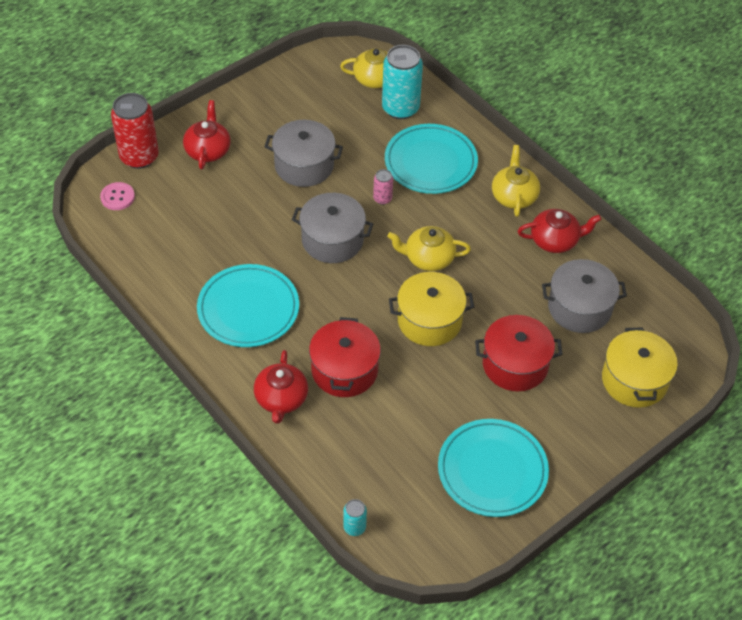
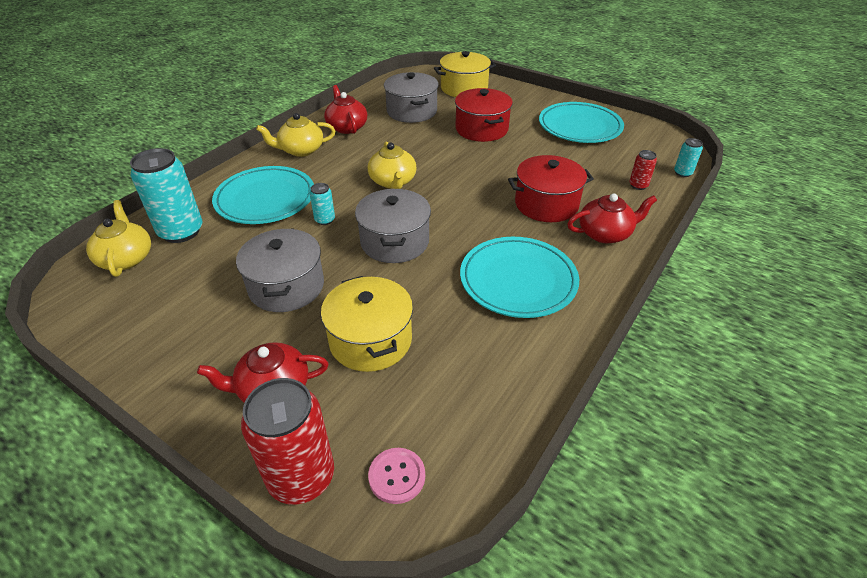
camera: 105 degrees left, 10 degrees down
(347, 468) = (638, 185): none -> red can
(382, 198) = (325, 220): pink can -> turquoise can
(429, 321) = (463, 170): yellow pot -> yellow pot (370, 340)

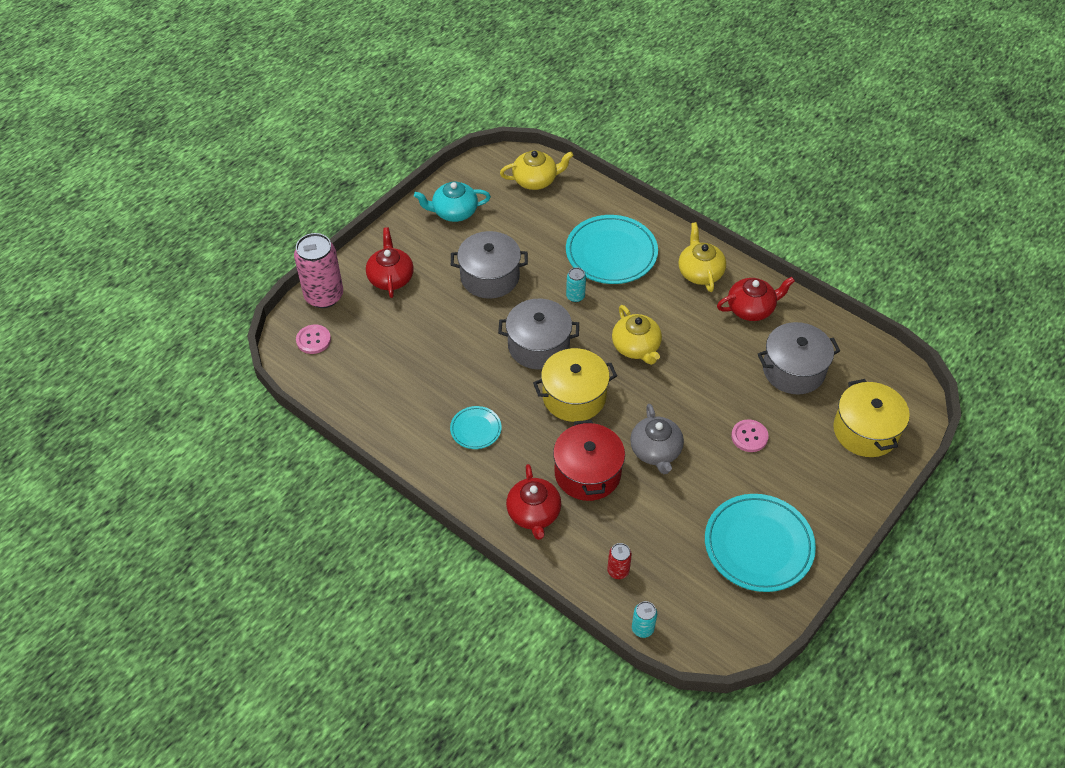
camera: 95 degrees right, 10 degrees up
(156, 331) = (454, 212): none -> turquoise teapot
(181, 231) = (567, 205): turquoise can -> none
(301, 477) = (324, 296): red can -> pink can
(370, 340) = (424, 328): yellow pot -> yellow pot (574, 396)
(393, 181) = (636, 347): yellow teapot -> yellow teapot turned 105 degrees counterclockwise
(481, 129) = (749, 436): red pot -> pink button
(509, 170) = (656, 451): none -> grey teapot
(518, 280) = (476, 429): turquoise plate -> turquoise plate, size x0.50

